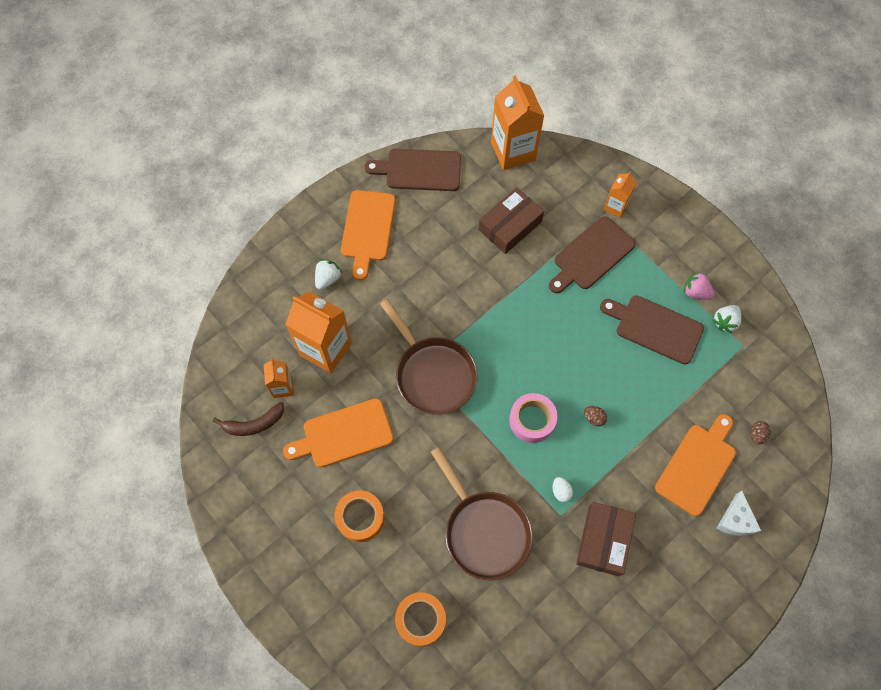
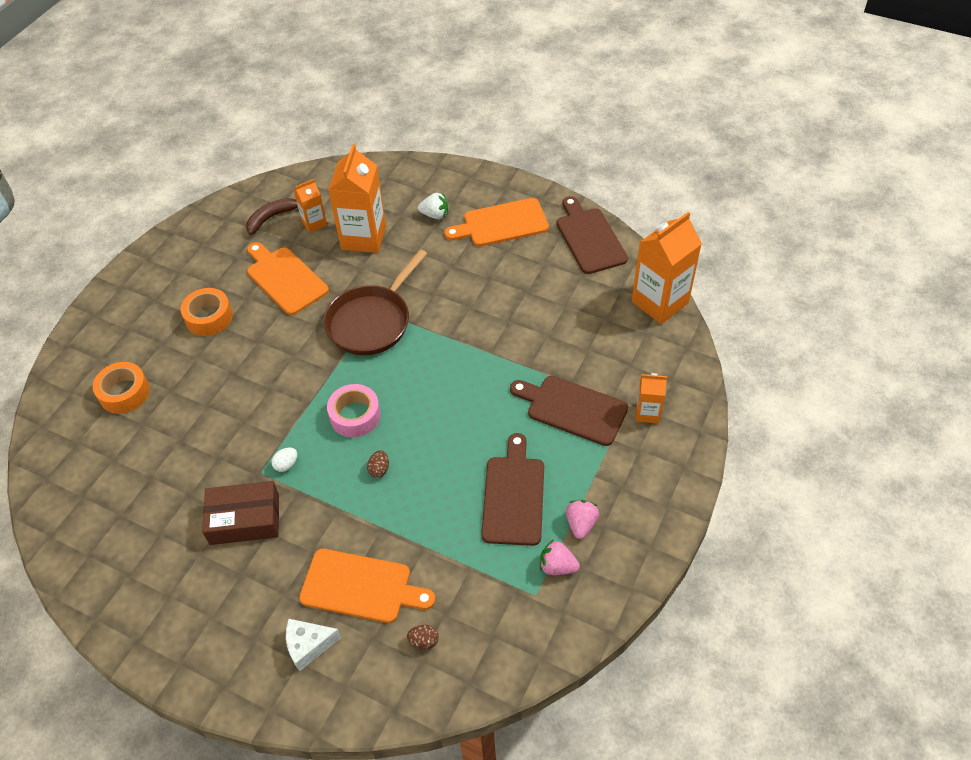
camera: 70 degrees right, 15 degrees down
(254, 424) = (272, 217): brown banana -> brown banana turned 90 degrees clockwise
(484, 530) = (224, 413): brown pan -> none
(510, 226) = (568, 328): brown box -> none
(725, 322) = (557, 566): white strawberry -> pink strawberry

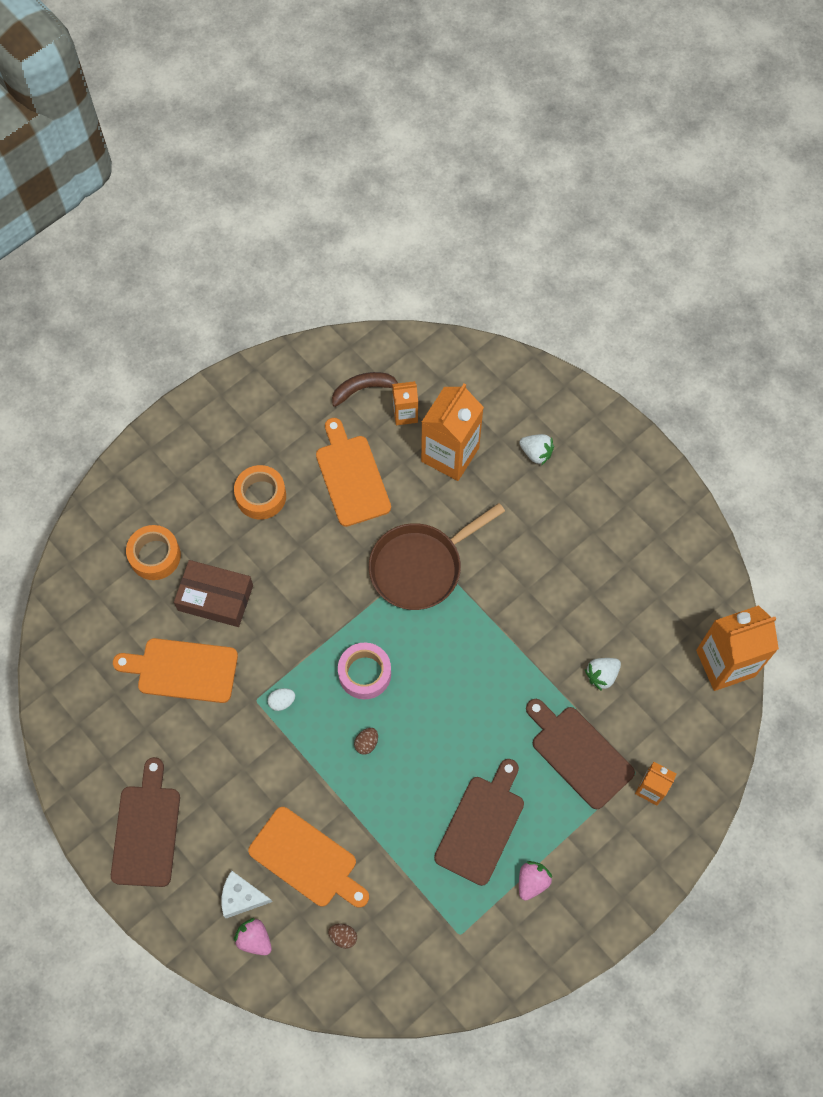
camera: 20 degrees right, 15 degrees up
(244, 519) = (225, 745): brown box -> brown box (215, 598)
(501, 224) = (602, 493): orange cutting board -> orange cutting board (183, 670)
(557, 566) = (491, 915): pink strawberry -> pink strawberry (254, 939)
(563, 345) = (602, 675): none -> white strawberry
(589, 238) = (688, 550): brown cutting board -> brown cutting board (146, 830)

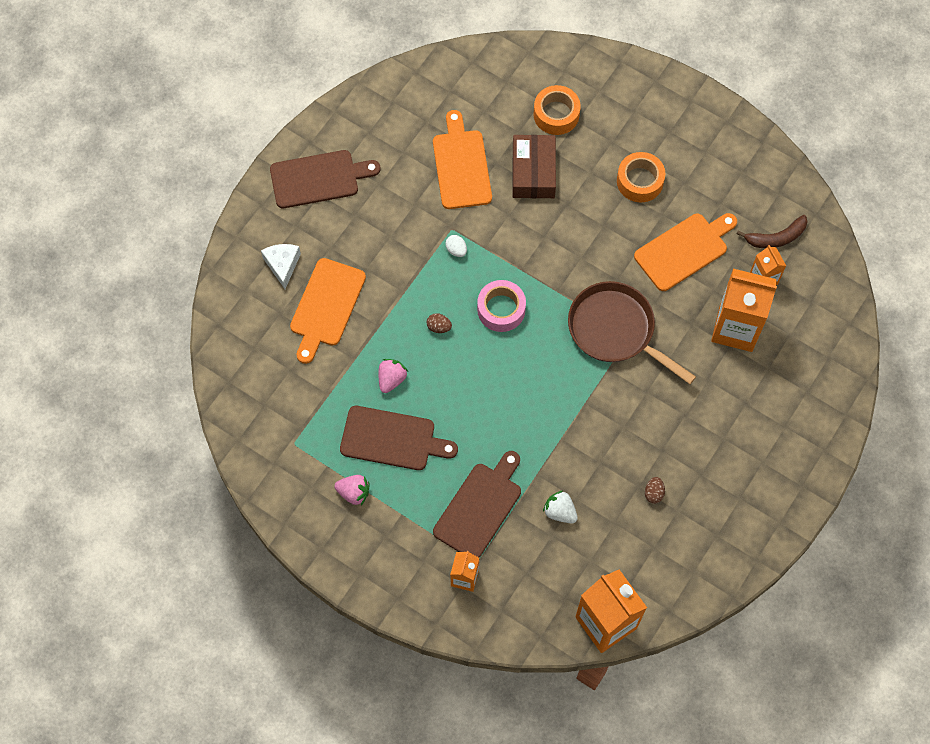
camera: 75 degrees right, 0 degrees up
(254, 939) = (251, 284): pink strawberry -> pink strawberry (391, 379)
(343, 936) = (269, 351): brown egg -> brown egg (653, 493)
(364, 389) = (776, 238): brown banana -> brown banana turned 105 degrees clockwise
(536, 453) = (764, 404): white strawberry -> none

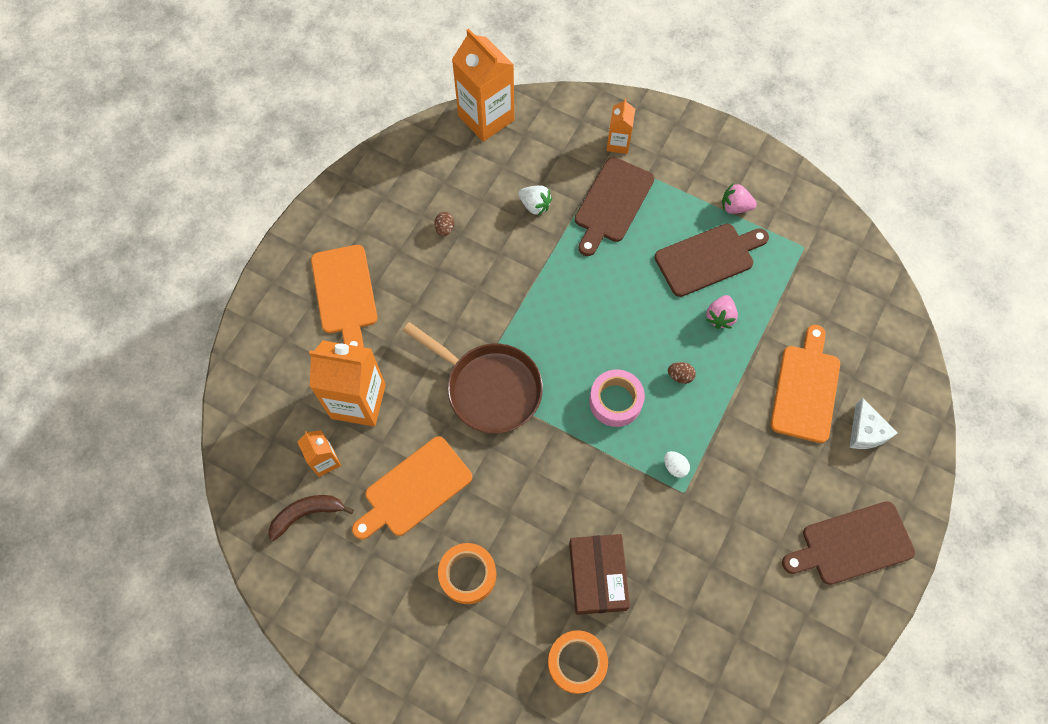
camera: 175 degrees right, 0 degrees up
(392, 439) = (708, 258): brown cutting board -> brown cutting board turned 150 degrees clockwise
(461, 166) = (685, 577): orange cutting board -> orange cutting board (345, 293)

